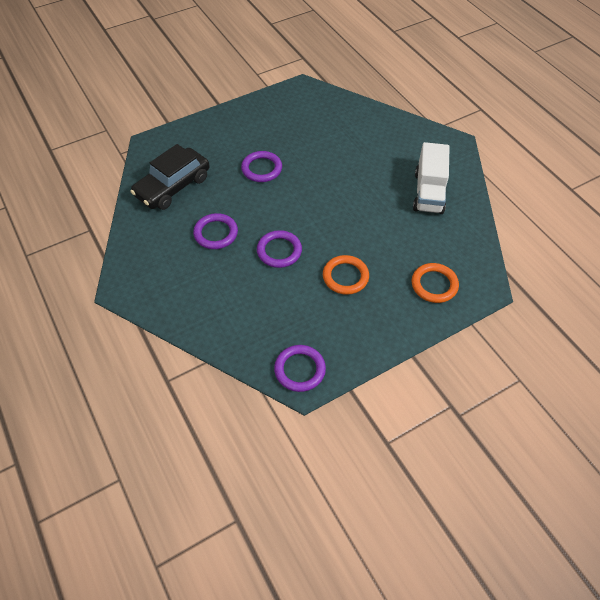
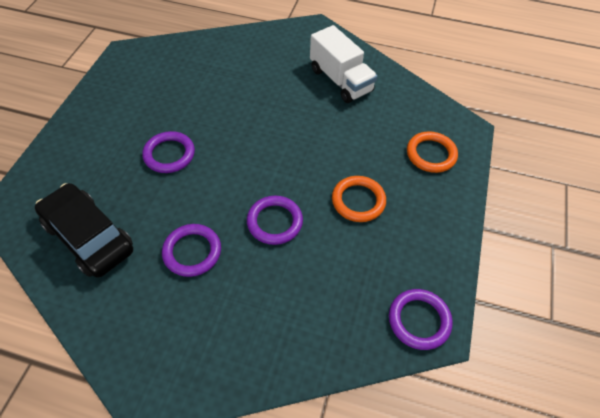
camera: 45 degrees left, 0 degrees up
(173, 186) = (89, 237): black car -> black car turned 135 degrees clockwise

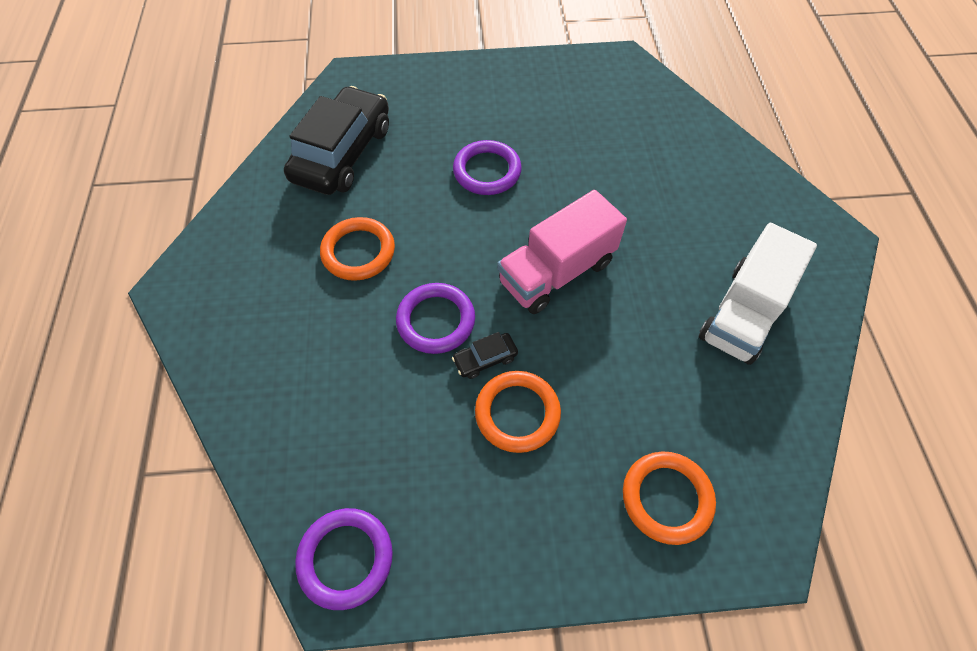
camera: 70 degrees right, 5 degrees up
(192, 252) = (358, 252): purple ring -> orange ring
(271, 147) = (556, 272): none -> pink truck
(315, 204) = (485, 359): none -> black car

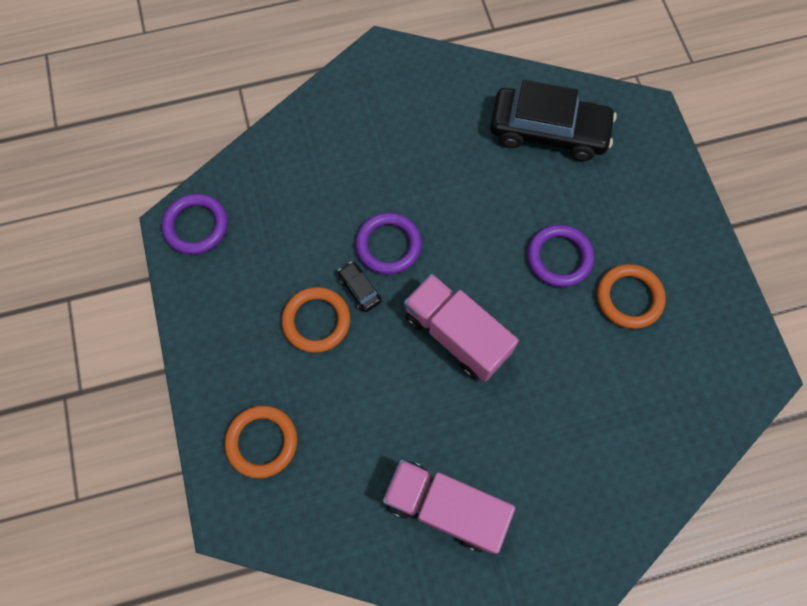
camera: 80 degrees right, 10 degrees up
(358, 252) = (443, 171): orange ring -> orange ring (629, 298)
(743, 313) = (445, 507): white truck -> pink truck

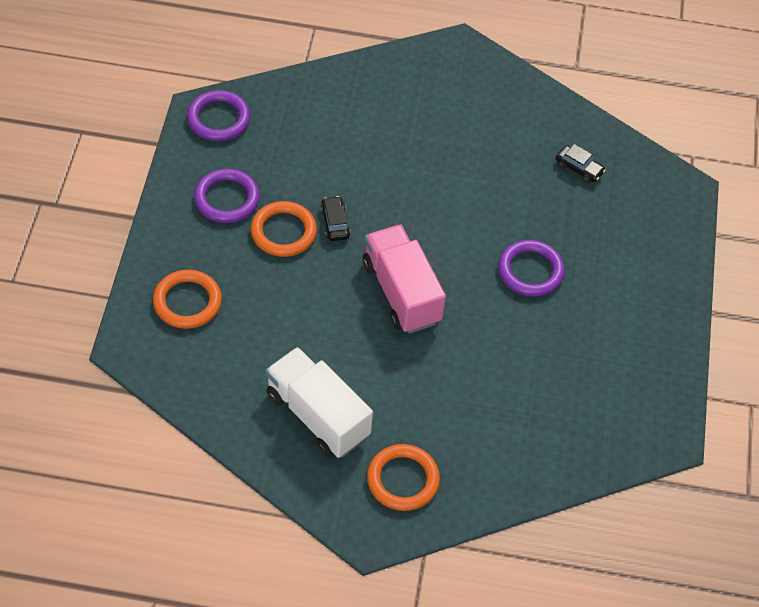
camera: 20 degrees right, 15 degrees down
(388, 245) = (379, 200): purple ring -> purple ring (227, 199)
(445, 507) = (317, 416): pink truck -> white truck
(548, 131) = (579, 168): black car -> black car, size x0.41
(629, 298) = (577, 328): orange ring -> orange ring (403, 480)

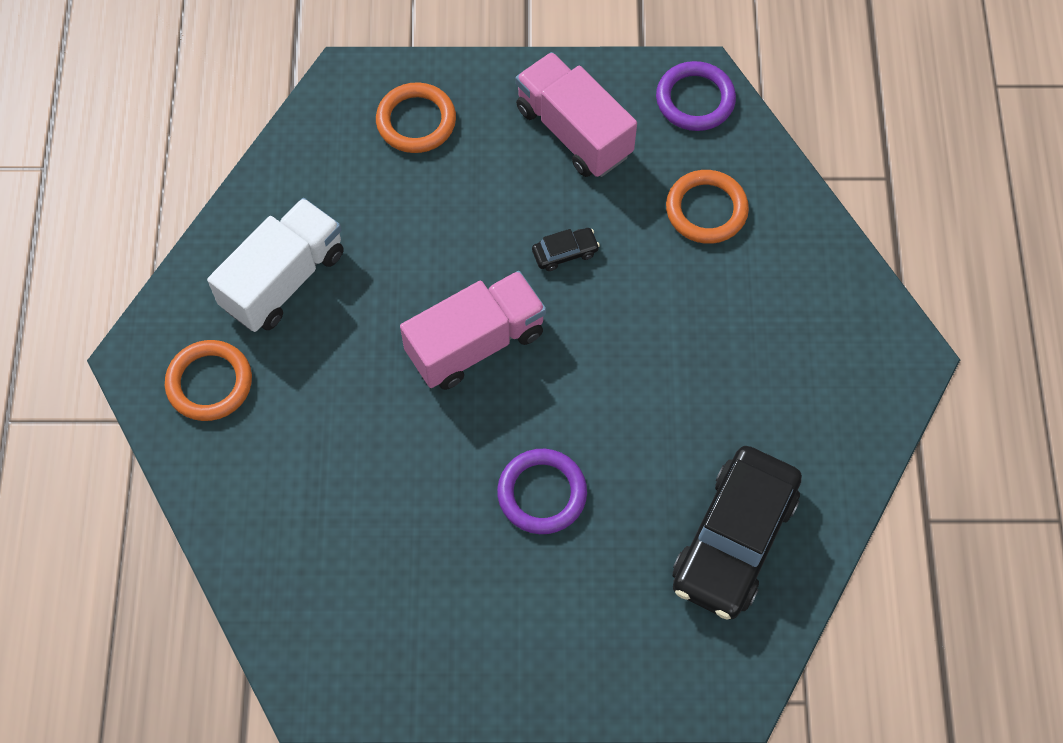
camera: 85 degrees right, 10 degrees up
(227, 199) = (574, 131): purple ring -> pink truck
(283, 232) = (538, 199): orange ring -> orange ring (706, 210)
(579, 168) = (734, 539): black car -> black car, size x2.45

